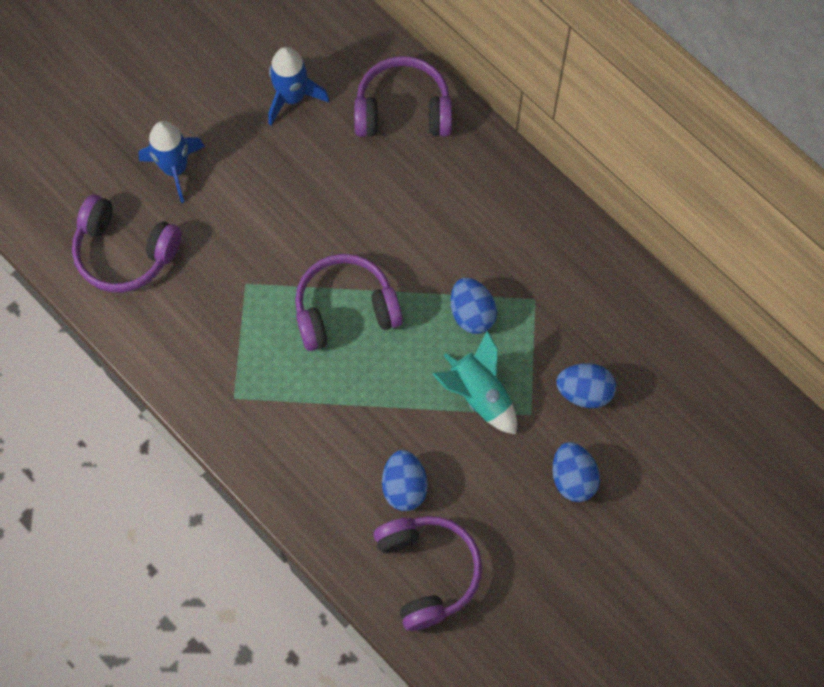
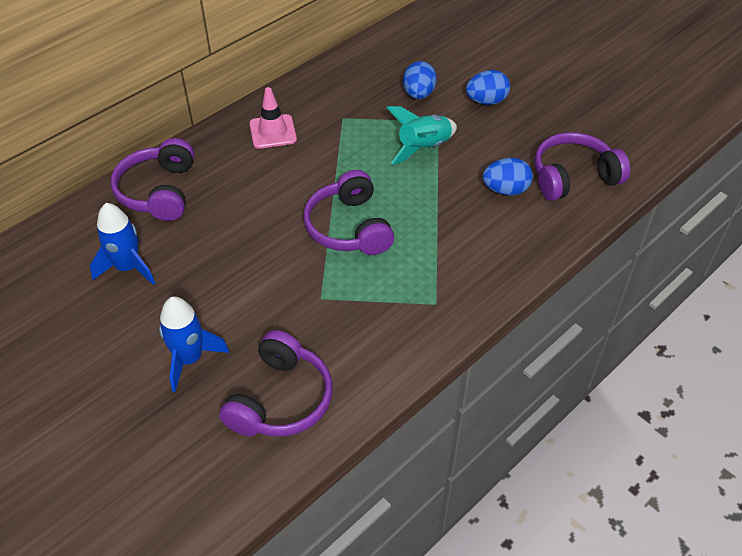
camera: 90 degrees left, 20 degrees down
(472, 313) = (354, 151): blue egg -> none
(505, 220) = (273, 132): none -> pink traffic cone

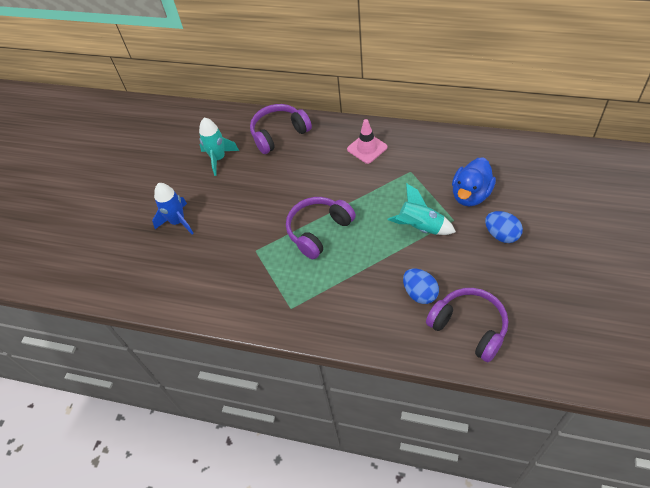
camera: 65 degrees right, 5 degrees up
(128, 268) = (218, 158): blue rocket -> turquoise rocket
(281, 399) = (176, 275): purple headphones -> none
(418, 94) = (470, 195): blue egg -> blue duck

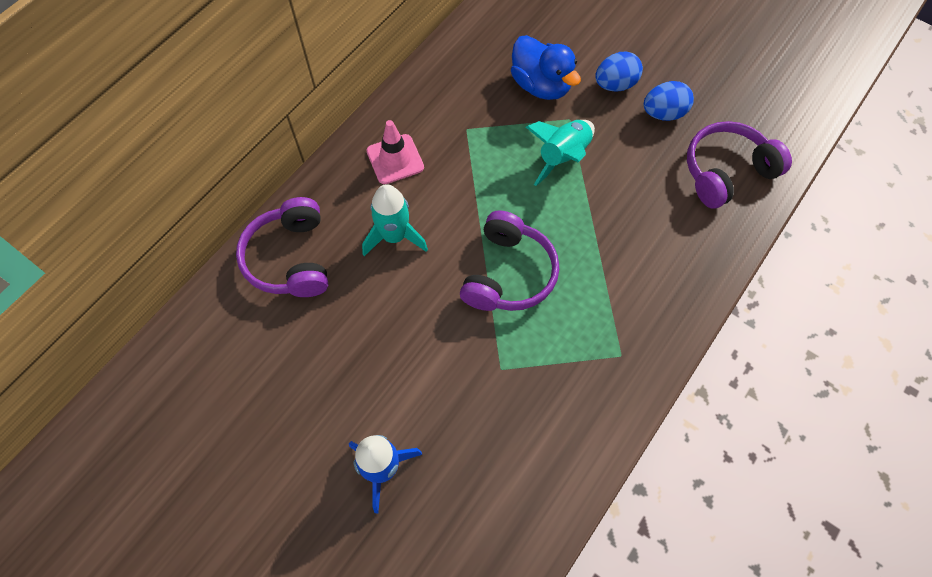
camera: 75 degrees left, 10 degrees up
(218, 158) = (284, 365): turquoise rocket -> turquoise rocket (394, 236)
(318, 231) = (508, 274): purple headphones -> purple headphones turned 135 degrees counterclockwise
(420, 293) = (661, 199): blue egg -> blue egg (663, 113)

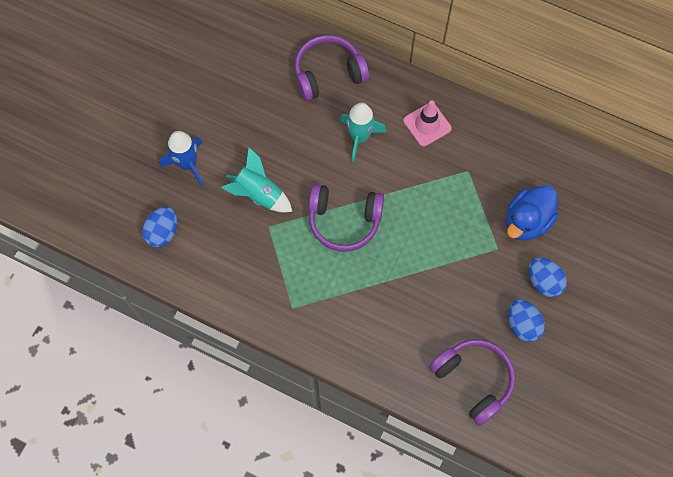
camera: 80 degrees right, 5 degrees up
(485, 521) = (163, 232): none -> blue egg
(563, 157) = (458, 247): turquoise rocket -> turquoise rocket (258, 194)

